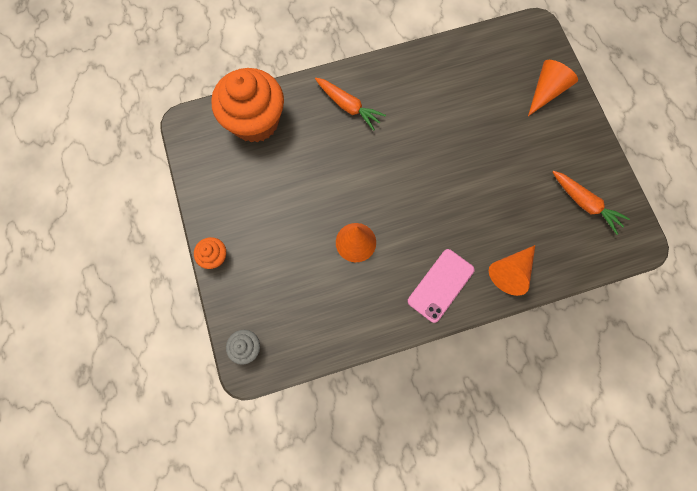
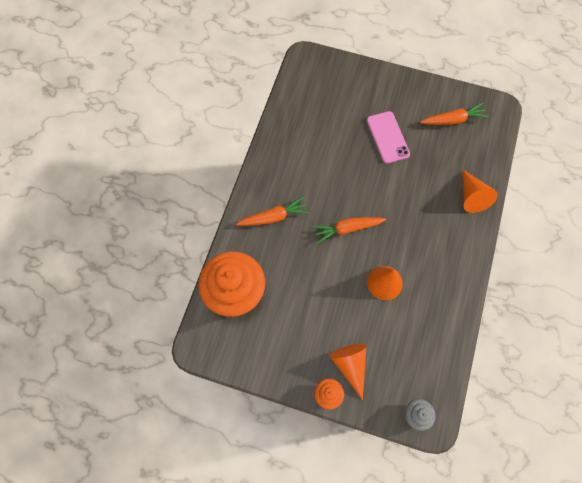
camera: 55 degrees left, 5 degrees down
(385, 176) = (347, 229): none -> orange carrot
(440, 285) = (453, 247): pink phone -> pink phone (387, 137)
(546, 91) = (357, 85): orange cone -> orange cone (350, 365)

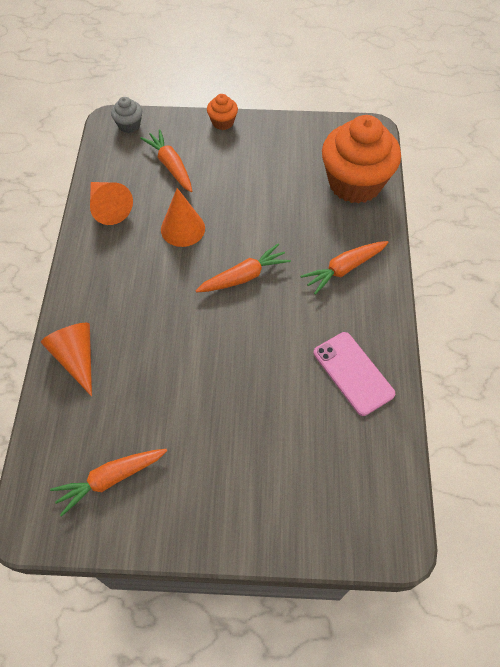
camera: 165 degrees right, 10 degrees down
(350, 365) = (205, 148): orange cone -> orange cone (108, 207)
(384, 352) = (170, 166): none -> orange carrot
(387, 137) = (215, 420): pink phone -> pink phone (353, 373)

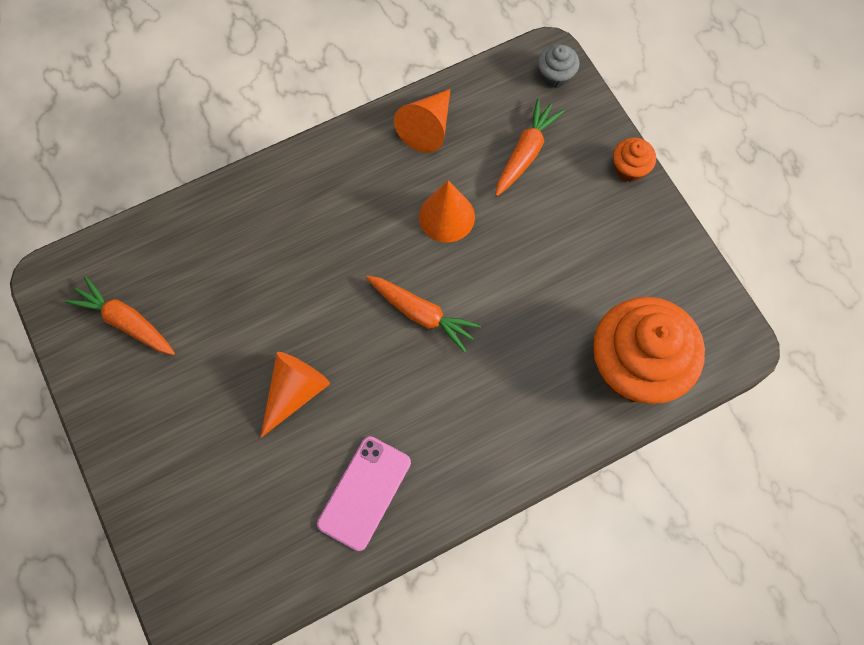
camera: 60 degrees right, 10 degrees up
(76, 358) = (232, 213): orange cone -> orange cone (294, 392)
(344, 269) = (498, 416): orange carrot -> none

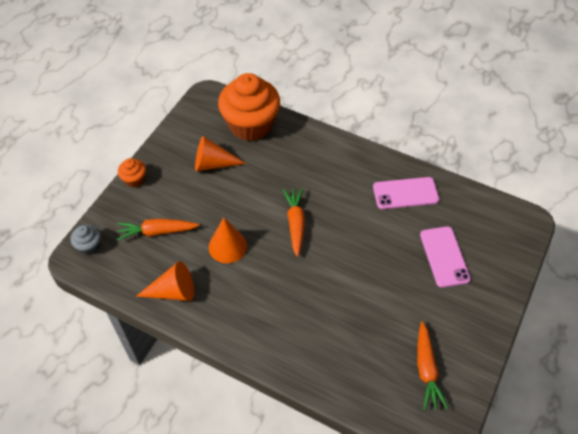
camera: 125 degrees left, 15 degrees down
(235, 462) = (444, 256): none -> pink phone
(294, 392) = (386, 254): orange cone -> orange cone (213, 164)

